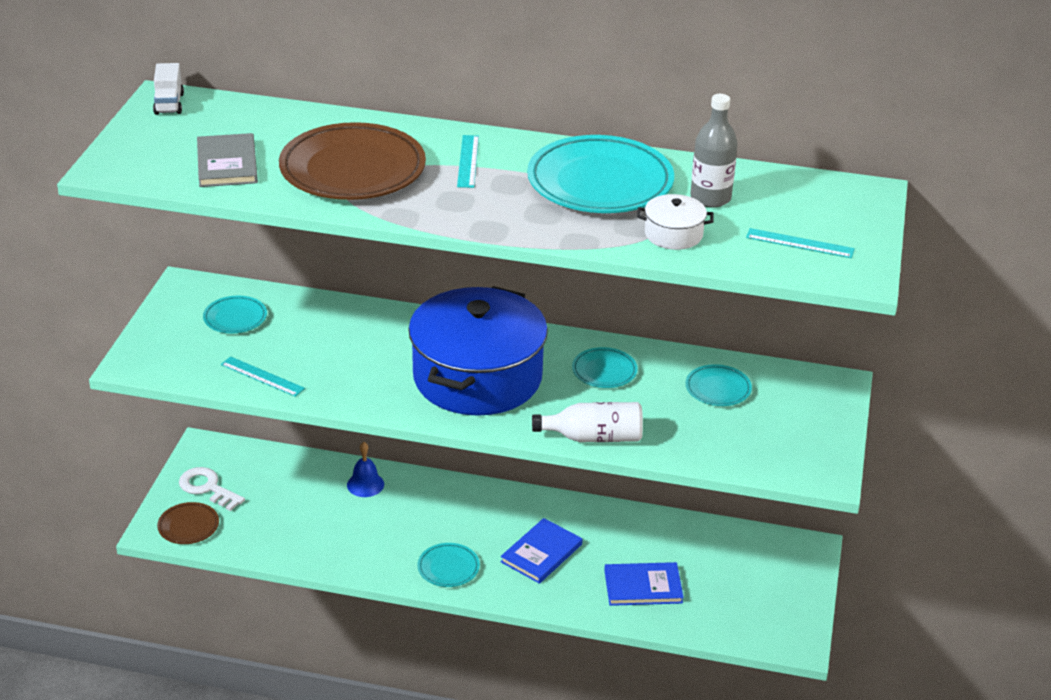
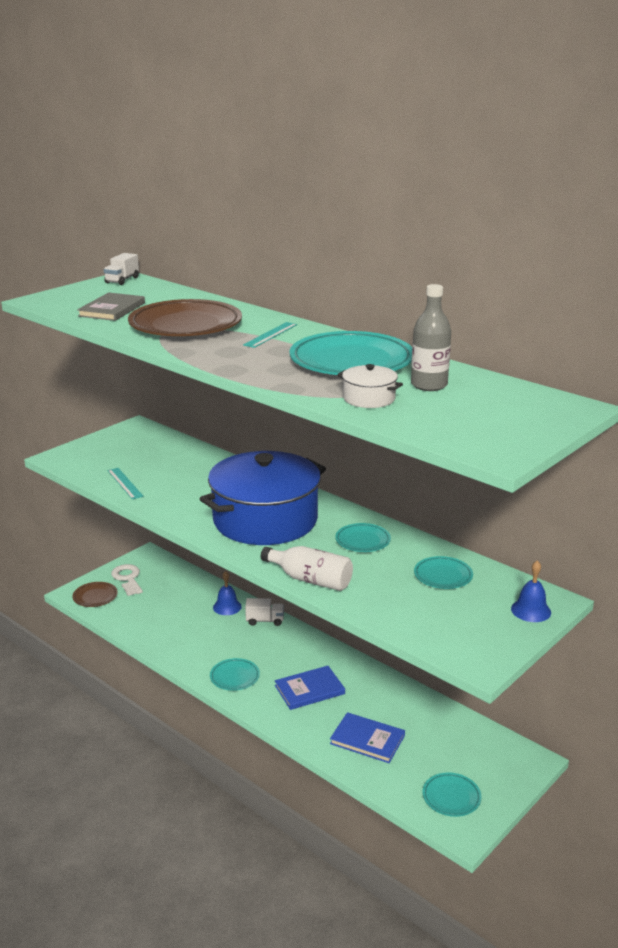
camera: 30 degrees right, 10 degrees down
(235, 318) = (146, 449): turquoise plate -> turquoise plate (451, 797)
(424, 487) = (265, 620): none -> white truck
(800, 243) = (471, 424): turquoise ruler -> none
(827, 402) = (531, 610): none -> blue bell

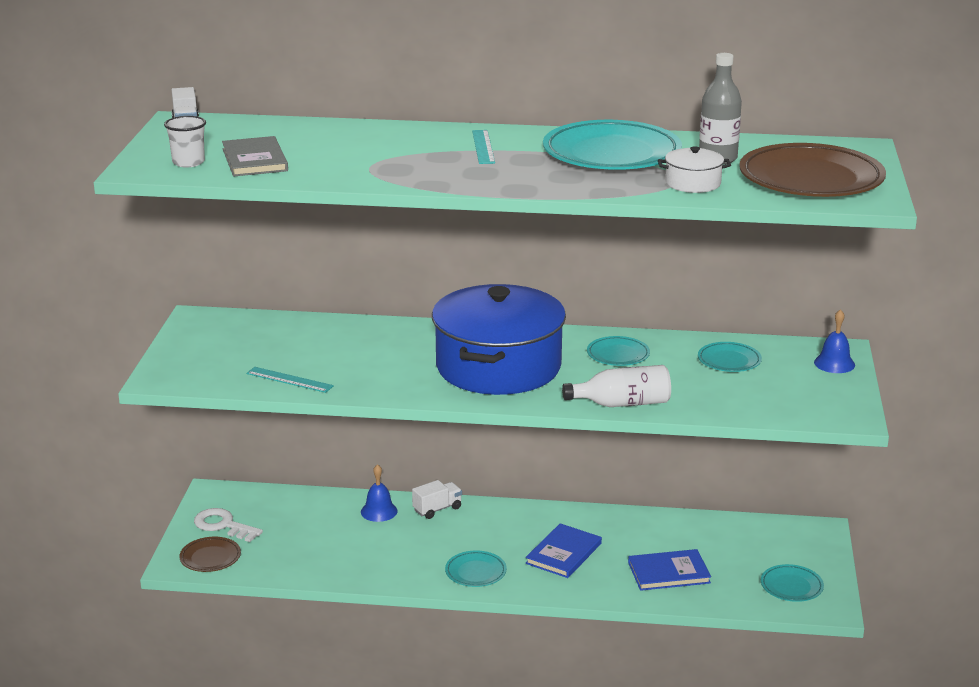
camera: 35 degrees left, 0 degrees up
(73, 302) = (188, 162): none -> white cup
(185, 325) = (376, 158): brown plate -> brown plate (811, 179)

